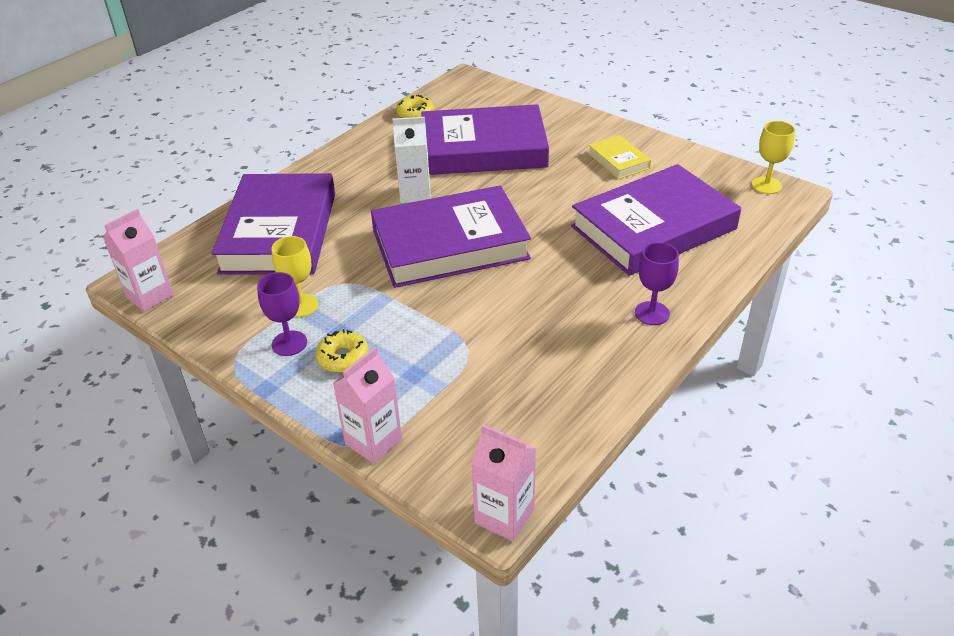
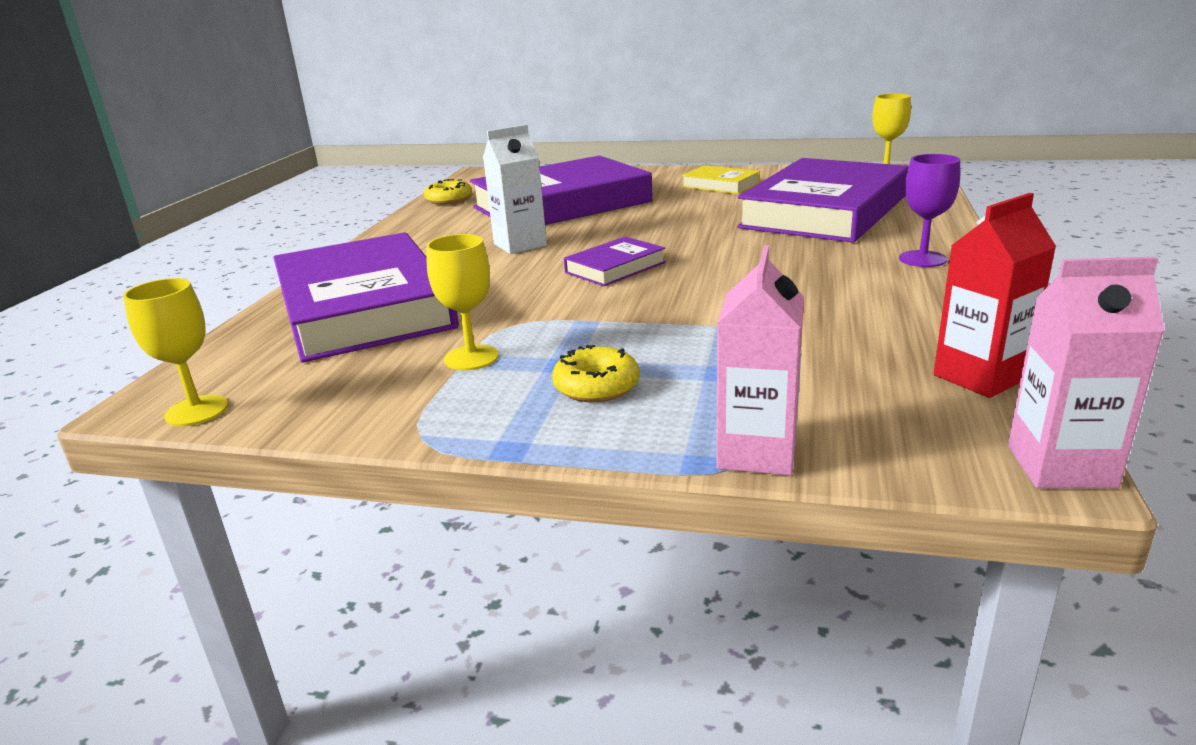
camera: 25 degrees left, 15 degrees down
(149, 296) = (197, 411): pink carton -> yellow goblet
(289, 343) = (494, 395): purple goblet -> none
(450, 245) = (615, 267): purple book -> purple book, size x0.44
(546, 438) = (980, 377): none -> red carton

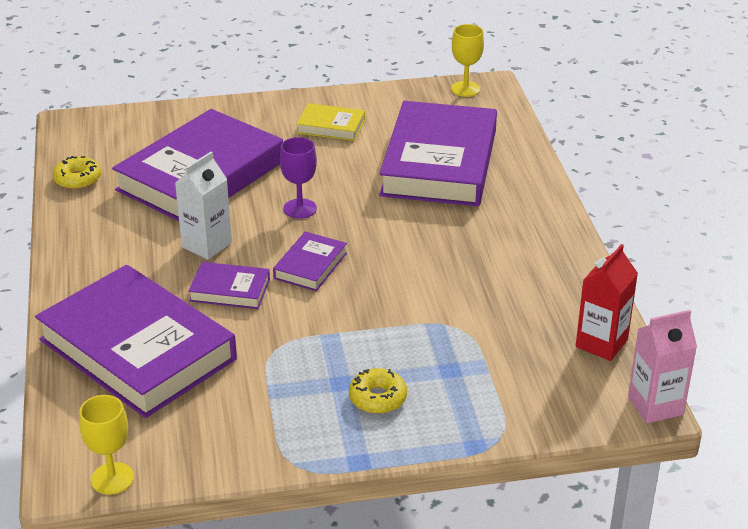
camera: 25 degrees left, 10 degrees up
(471, 358) = (271, 388): yellow goblet -> none
(509, 276) = (230, 290): none -> purple book
(757, 453) = (501, 431): pink carton -> none
(922, 259) = (534, 222): purple goblet -> purple goblet (300, 209)

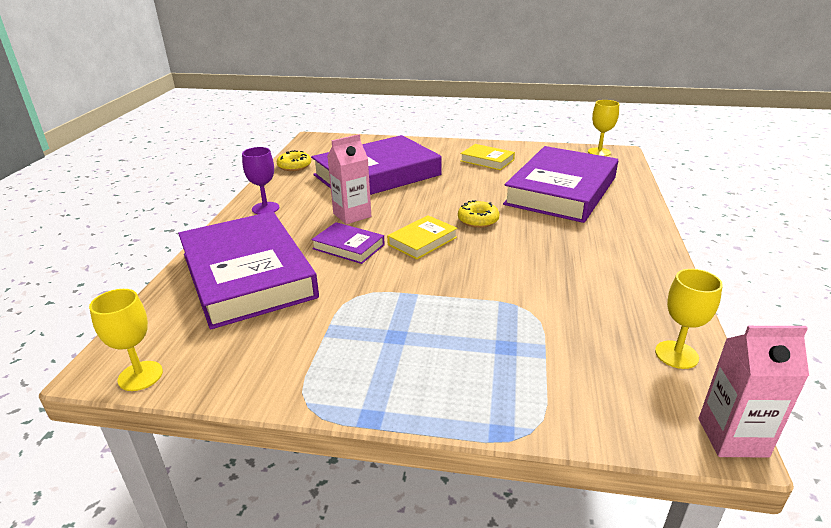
camera: 20 degrees right, 5 degrees down
(206, 245) = (352, 215): white carton -> pink carton
(300, 209) = (436, 203): purple goblet -> purple goblet (265, 208)
(310, 266) = (422, 241): purple book -> yellow book
(377, 398) = (423, 358): yellow donut -> yellow donut (478, 220)
(601, 343) = (676, 355): red carton -> yellow goblet

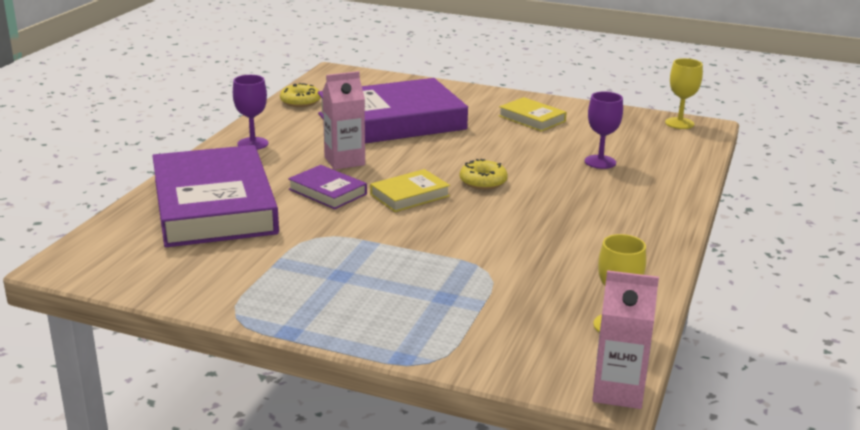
camera: 10 degrees right, 5 degrees down
(140, 376) = (93, 275): yellow goblet -> none
(561, 191) = (600, 162): purple book -> purple goblet

